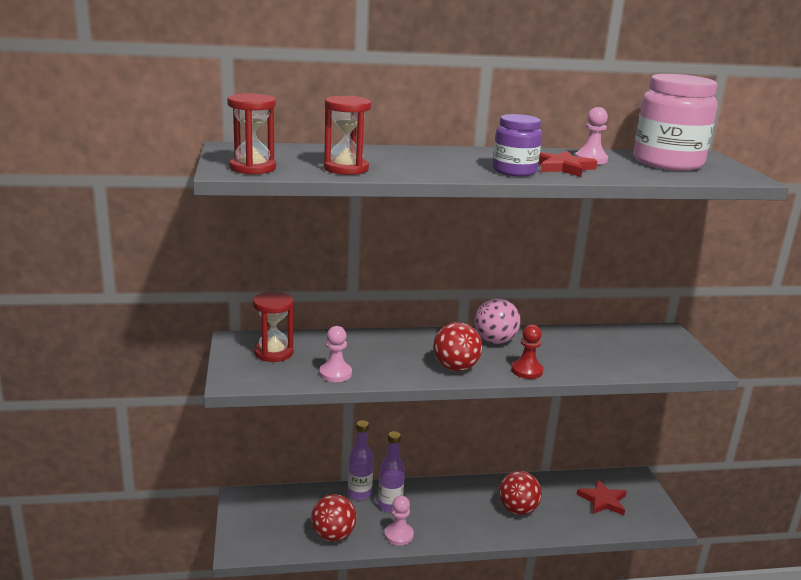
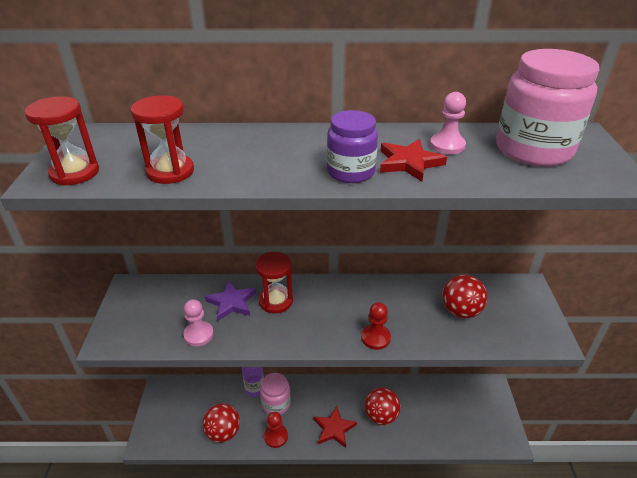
camera: 10 degrees right, 15 degrees up
(273, 353) = (154, 304): red hourglass -> red hourglass (276, 301)
(360, 349) = (231, 302): none -> purple star
(389, 505) = (276, 404): purple bottle -> pink jar
(399, 535) = (276, 436): pink pawn -> red pawn
(455, 368) = (309, 331): red ball -> red ball (460, 311)
(495, 341) = (357, 295): pink ball -> none
(602, 500) = (457, 411): red star -> red star (334, 428)

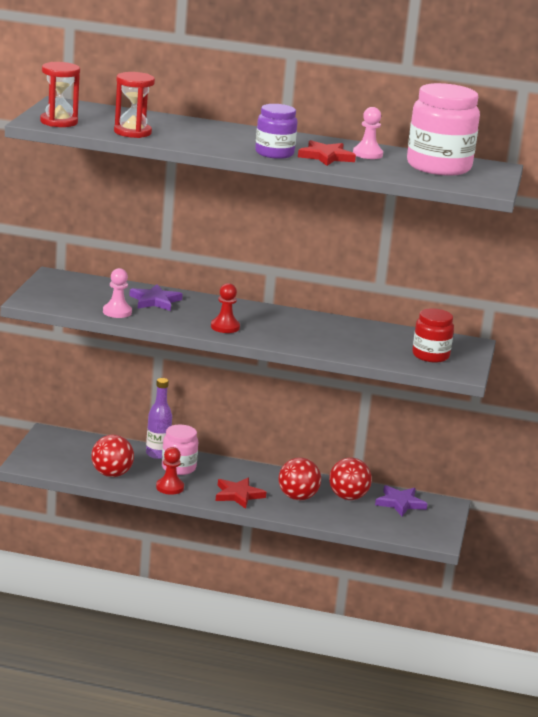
camera: 10 degrees right, 15 degrees down
(276, 301) = (200, 307): red hourglass -> none
(375, 338) = (287, 342): red pawn -> red pawn (225, 327)
(459, 397) = (400, 503): none -> purple star
(460, 311) = (384, 343): red ball -> red ball (348, 497)
(509, 319) = (430, 355): none -> red jar

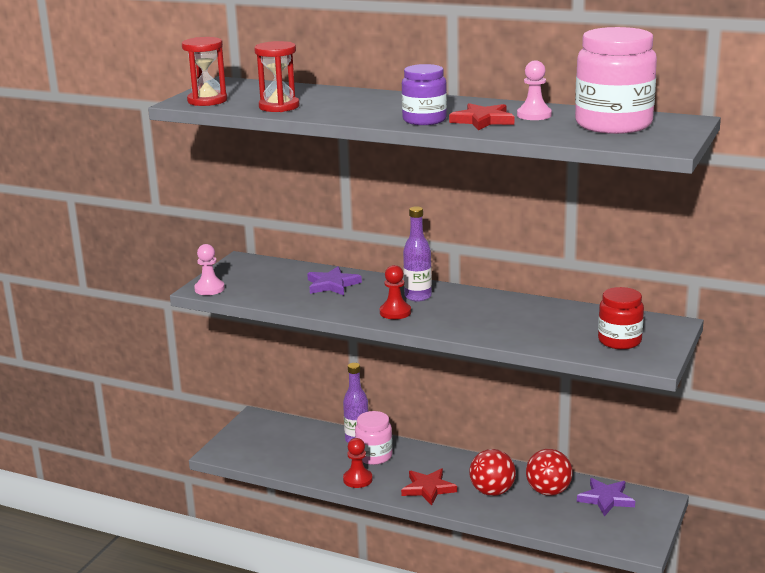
camera: 15 degrees right, 0 degrees up
(111, 474) = (302, 464): red ball -> none
(117, 312) = (286, 298): pink pawn -> pink pawn (209, 289)
(240, 314) = (418, 296): none -> purple bottle

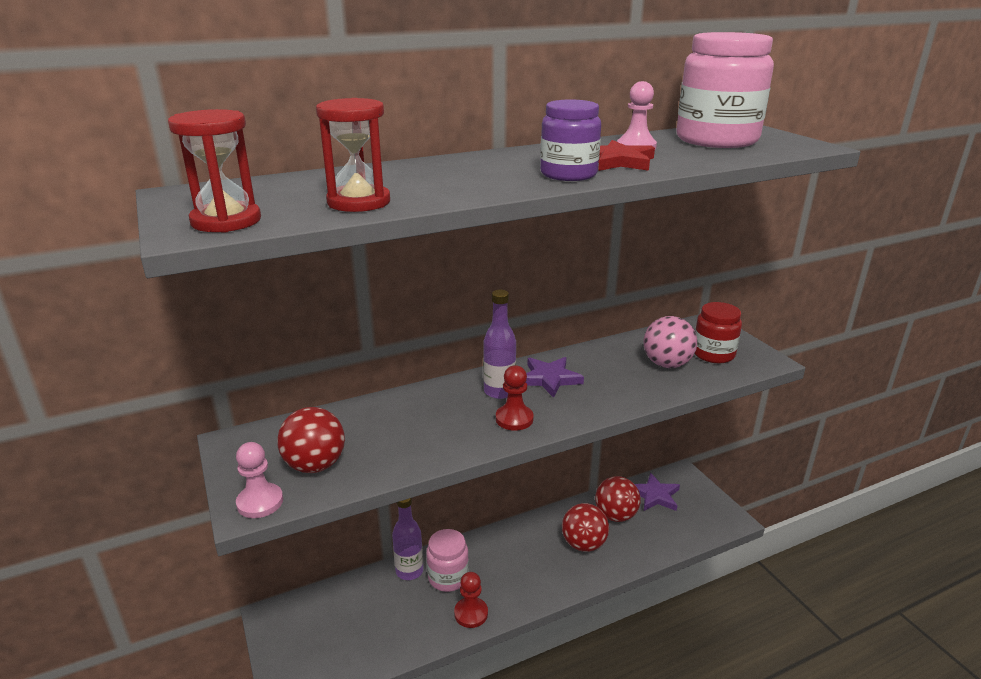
camera: 50 degrees left, 5 degrees up
(257, 286) = (315, 465): none -> red ball
(332, 284) = (395, 420): purple star -> purple star (549, 379)
(428, 489) = (538, 578): red star -> none
(566, 331) = (667, 364): none -> pink ball

